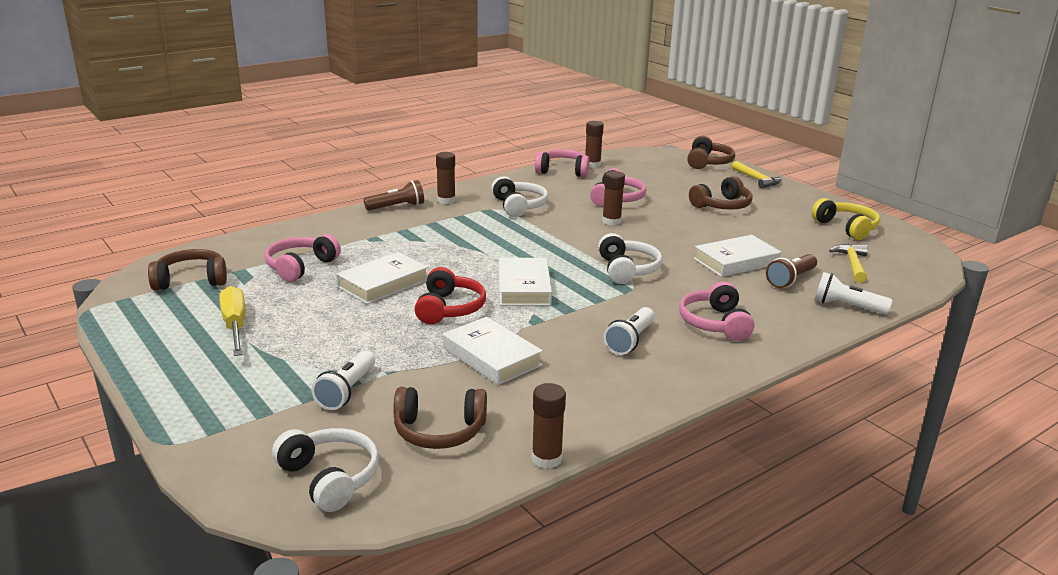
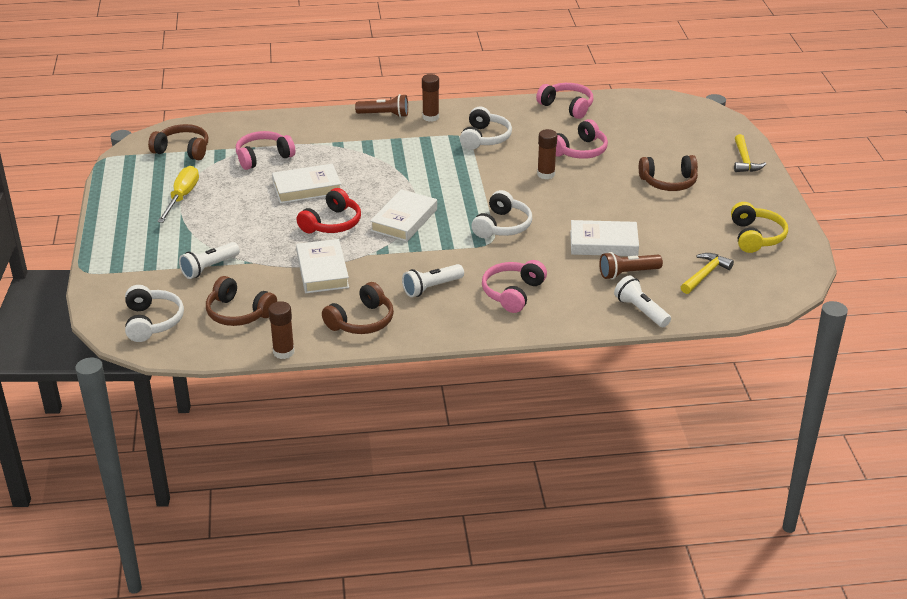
camera: 30 degrees right, 10 degrees up
(592, 165) = (604, 105): brown glue stick -> none
(708, 162) = (722, 128): brown headphones -> brown headphones (362, 321)

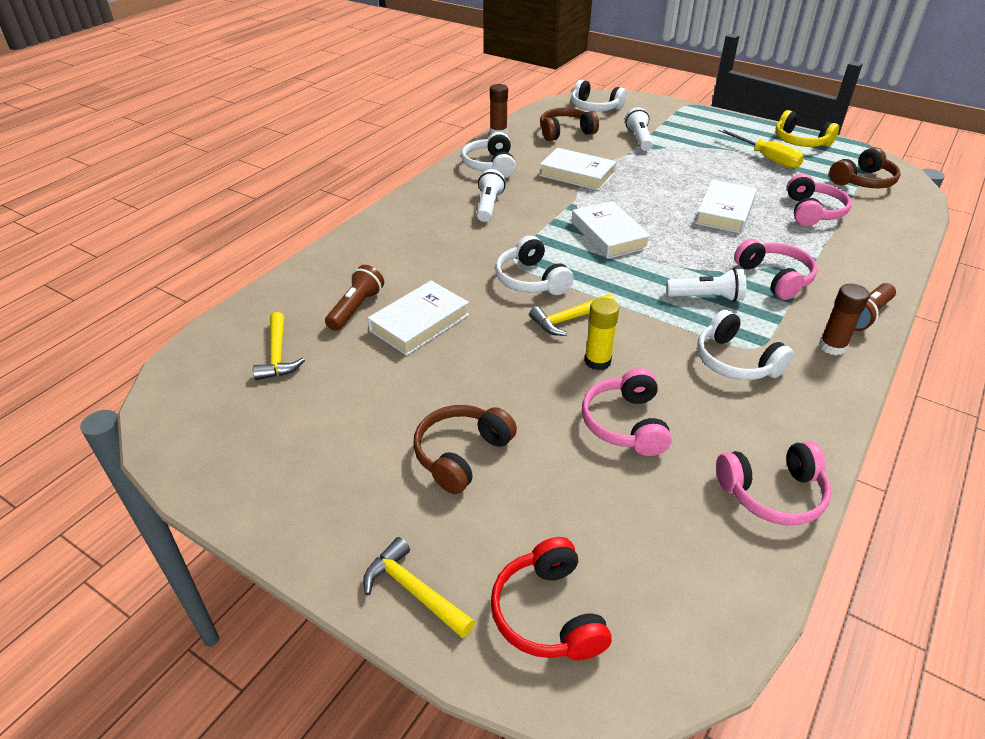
camera: 130 degrees right, 5 degrees up
(332, 223) = (645, 202): red headphones -> red headphones (547, 613)
(362, 321) = (490, 166): brown headphones -> white headphones
(512, 293) = (426, 236): pink headphones -> pink headphones (775, 278)
(522, 197) = (569, 319): none -> yellow hammer
(546, 174) = (597, 361): brown glue stick -> yellow glue stick
(641, 311) = (301, 283): white flashlight -> white flashlight (706, 297)
(756, 237) = (264, 444): yellow headphones -> yellow headphones (800, 142)

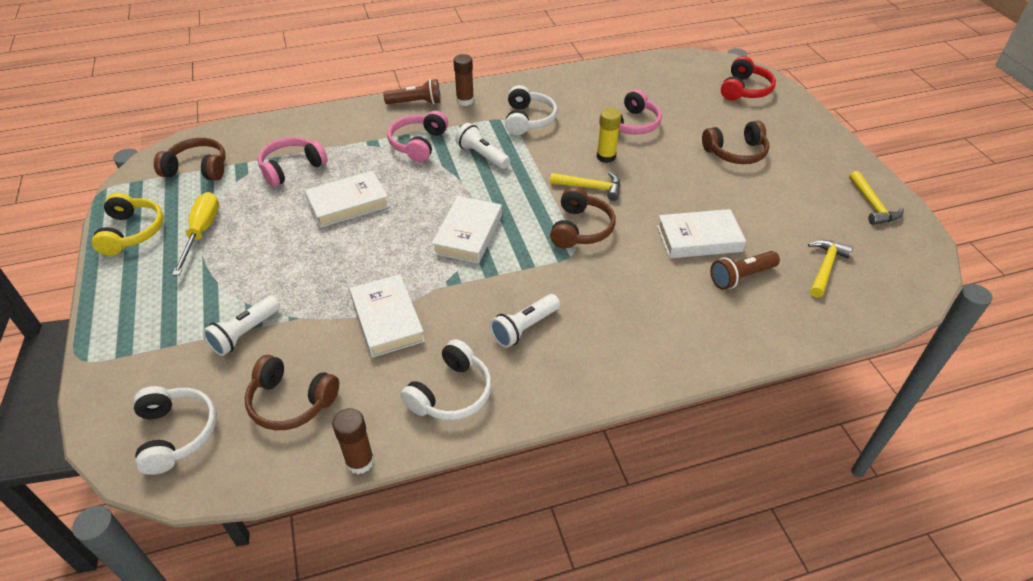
camera: 140 degrees left, 5 degrees up
(414, 591) = (799, 118): yellow hammer -> yellow hammer (872, 205)
(531, 280) = (580, 229): white headphones -> brown headphones
(773, 494) = (600, 75): pink headphones -> none

